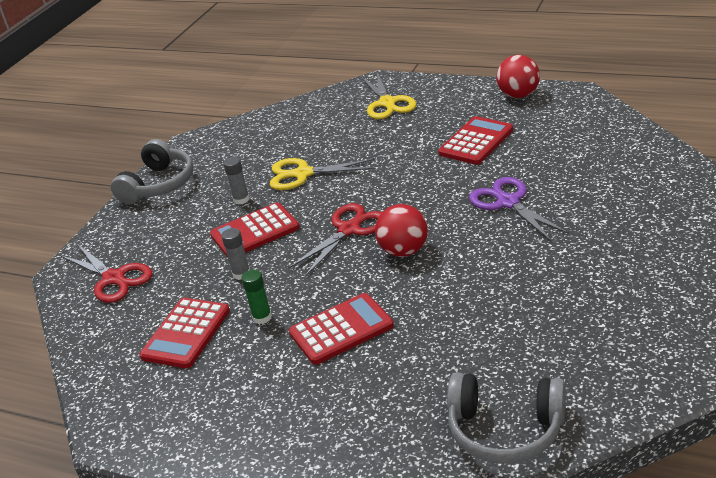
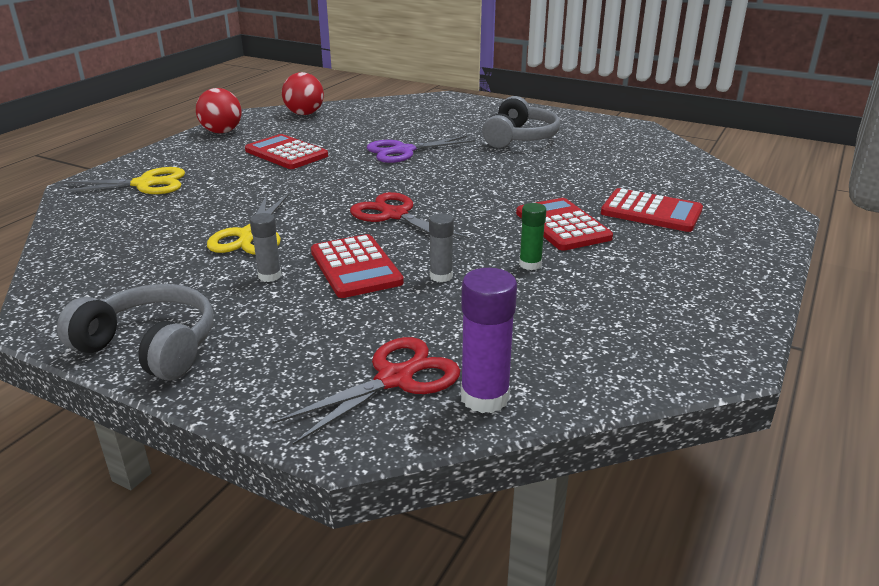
camera: 90 degrees left, 5 degrees down
(89, 317) = (484, 397): none -> purple glue stick
(186, 333) = (545, 312): red calculator -> red calculator (651, 212)
(404, 251) = (450, 193): red ball -> red ball (304, 114)
(505, 430) = (693, 176): grey headphones -> grey headphones (519, 137)

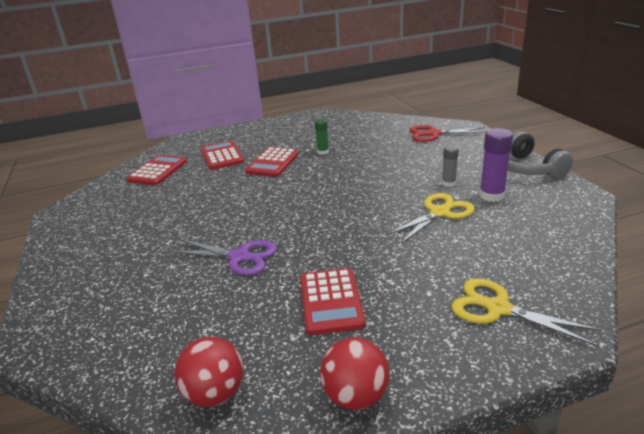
camera: 135 degrees left, 0 degrees up
(356, 267) = (400, 174): red calculator -> red calculator (158, 171)
(394, 215) = (339, 197): red scissors -> none
(441, 276) = (367, 159): grey glue stick -> none
(484, 397) = (410, 123): purple glue stick -> purple glue stick (491, 195)
(519, 137) = (141, 235): grey headphones -> none

